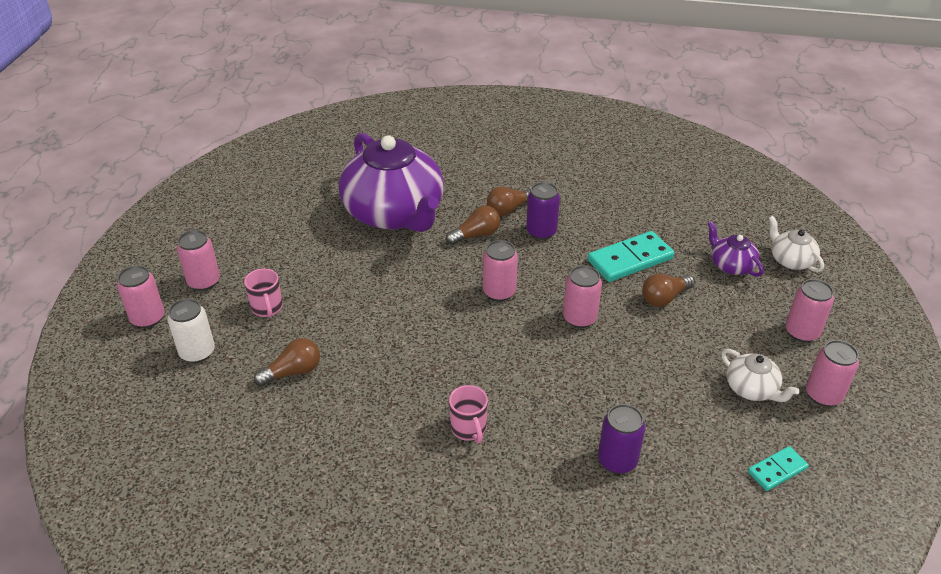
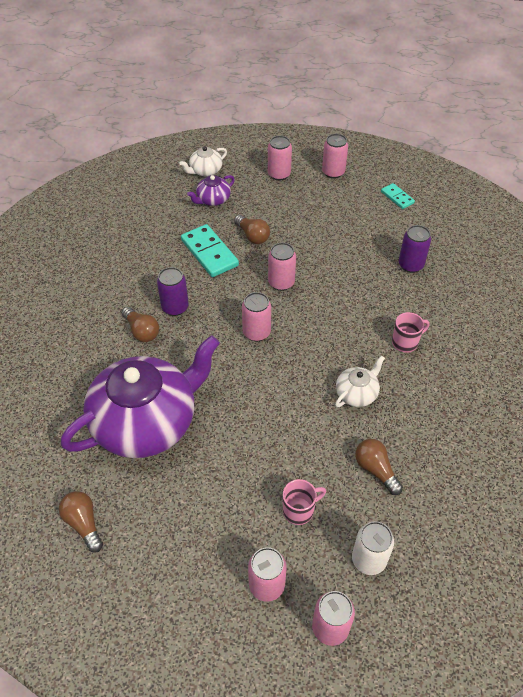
camera: 95 degrees left, 10 degrees up
(476, 235) = (180, 353): brown light bulb -> brown light bulb (84, 523)
(752, 389) = (334, 201): white teapot -> white teapot (357, 393)

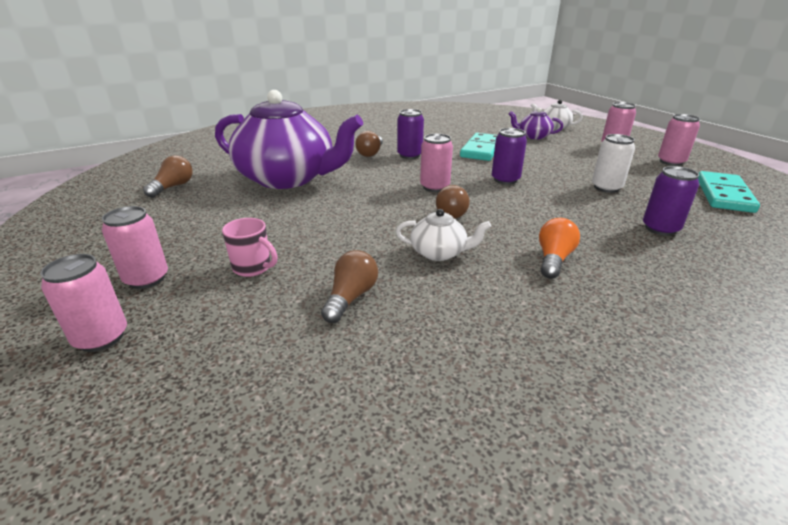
camera: 55 degrees right, 20 degrees down
(252, 236) = (530, 157): brown light bulb -> brown light bulb (453, 212)
(281, 283) = (505, 180): pink can -> purple can
(368, 559) = (215, 335): white can -> white can (606, 188)
(397, 197) = (723, 195): turquoise domino -> turquoise domino, size x1.79
(405, 342) = (553, 259): pink mug -> orange light bulb

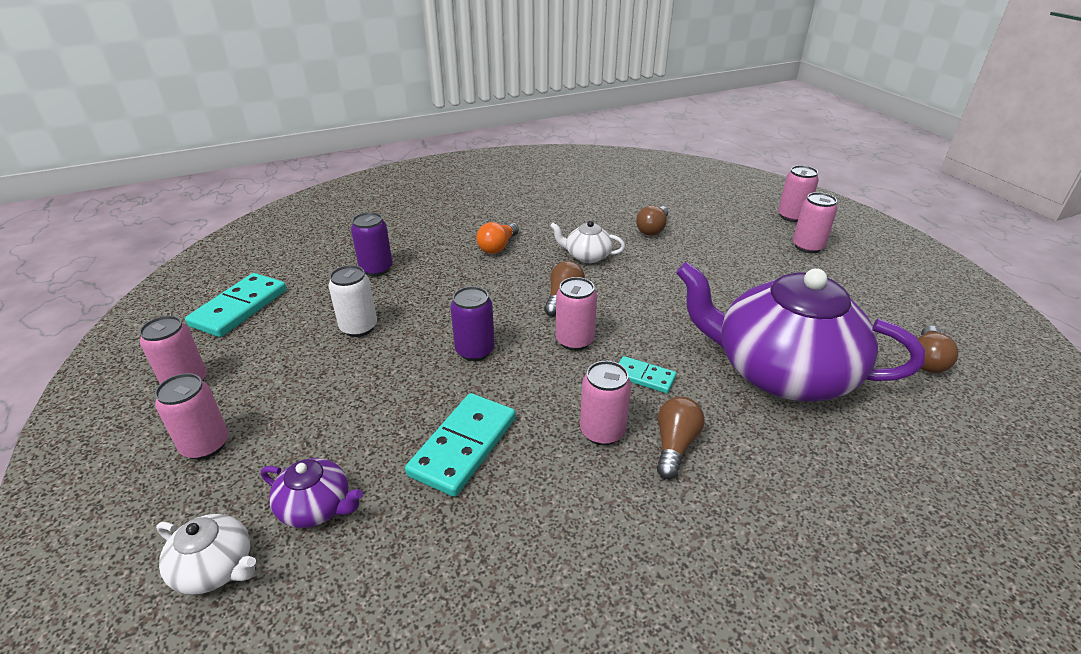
camera: 175 degrees left, 5 degrees up
(253, 268) = (734, 251): pink mug -> none
(384, 173) = (644, 377): none -> turquoise domino
(409, 155) = (602, 431): purple can -> pink can

